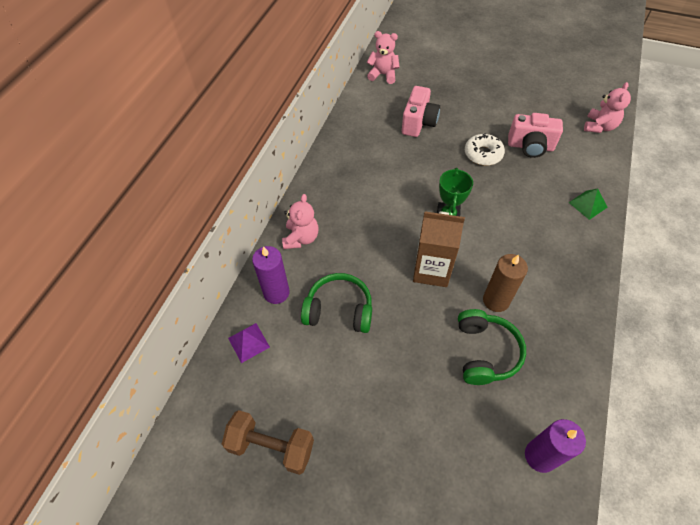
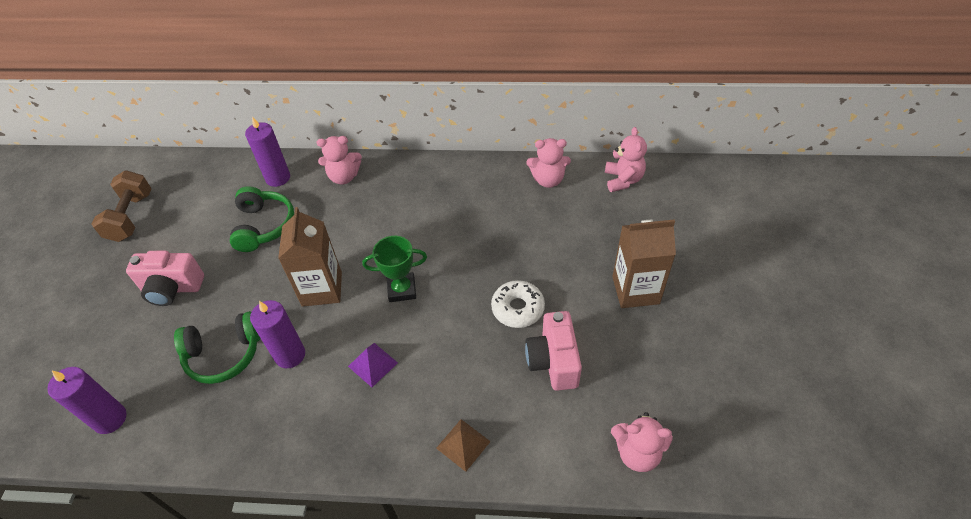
camera: 75 degrees right, 5 degrees down
(248, 342) = (225, 175): purple pyramid -> purple pyramid (373, 364)
(366, 111) = (548, 180): none -> pink teddy bear
(418, 123) = (548, 232): pink camera -> pink camera (172, 288)
(482, 95) = (635, 290): none -> brown carton
(496, 300) = (290, 355): brown candle -> purple candle
(587, 205) = (463, 444): green pyramid -> brown pyramid

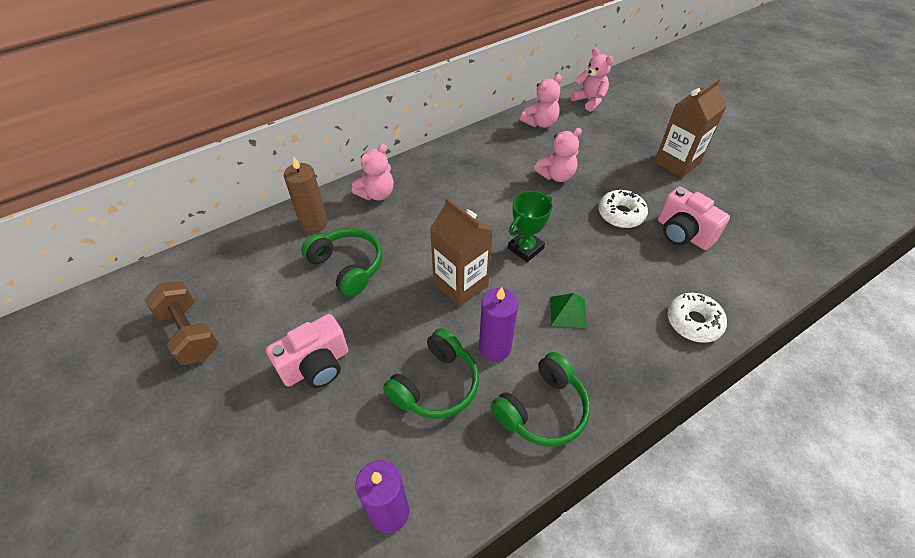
camera: 40 degrees left, 0 degrees up
(269, 425) = (542, 409): none -> green headphones
(278, 178) = (314, 223): purple candle -> brown candle
(373, 364) = (568, 312): purple pyramid -> green pyramid
(463, 444) = (693, 322): brown pyramid -> white donut
(637, 452) = (791, 256): pink teddy bear -> pink teddy bear (556, 175)

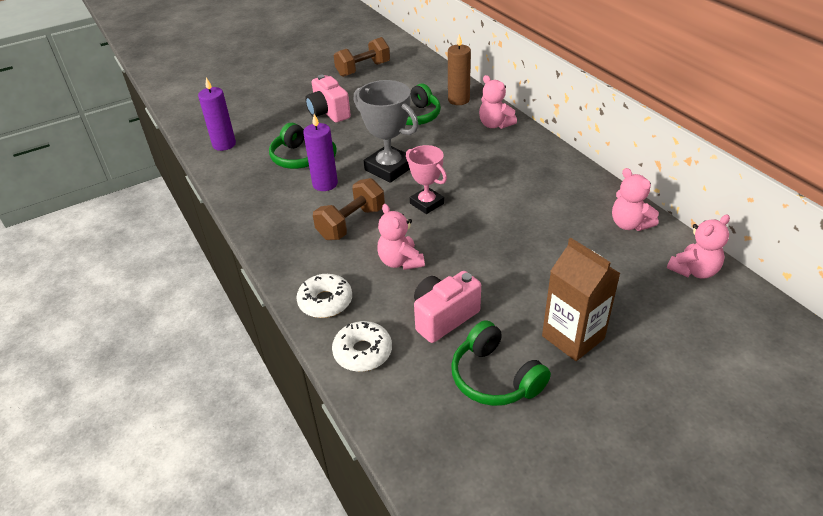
camera: 95 degrees right, 10 degrees down
(460, 284) = (389, 168): brown carton -> grey trophy
(525, 248) = (427, 203): green trophy -> pink trophy
(542, 409) = (268, 204): green headphones -> green headphones (494, 378)
(556, 175) = (533, 230): pink teddy bear -> pink teddy bear (400, 261)
(568, 312) = (351, 223): green pyramid -> brown dumbbell
(621, 214) = (473, 272): white donut -> white donut (362, 352)

